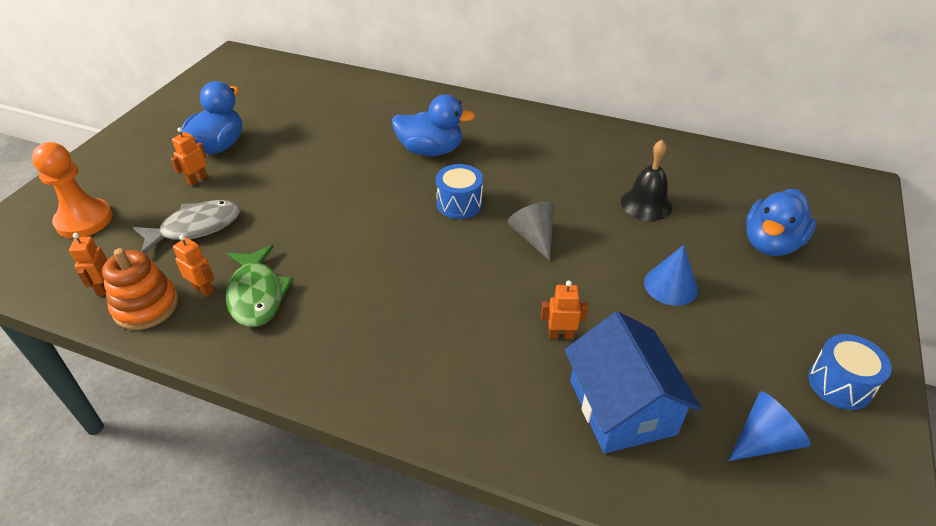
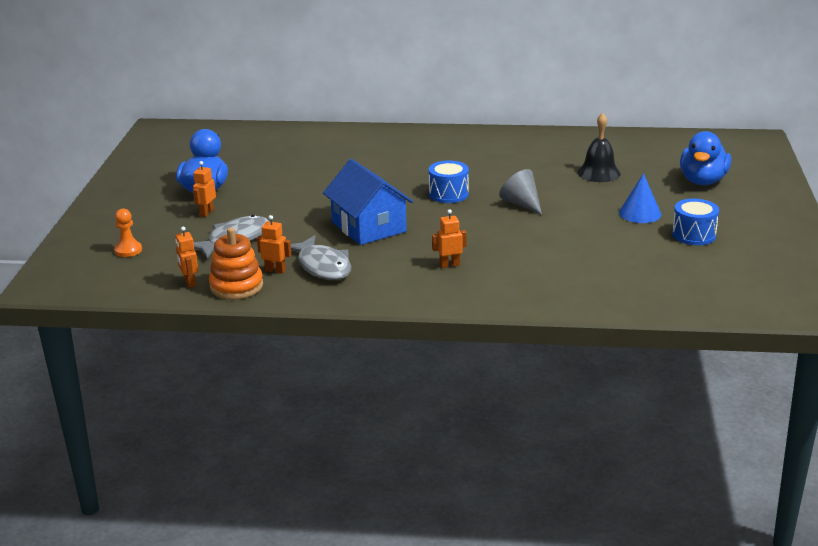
camera: 15 degrees left, 15 degrees down
(84, 220) = (128, 250): orange pawn -> orange pawn, size x0.56
(257, 294) = (322, 266): green fish -> grey fish
(431, 150) = (400, 166): blue duck -> none
(560, 335) = (573, 249): orange robot -> orange robot (449, 265)
(622, 407) = (635, 275): blue house -> blue house (368, 227)
(764, 440) = (736, 273): blue cone -> none
(839, 384) = (776, 241): blue drum -> blue drum (693, 235)

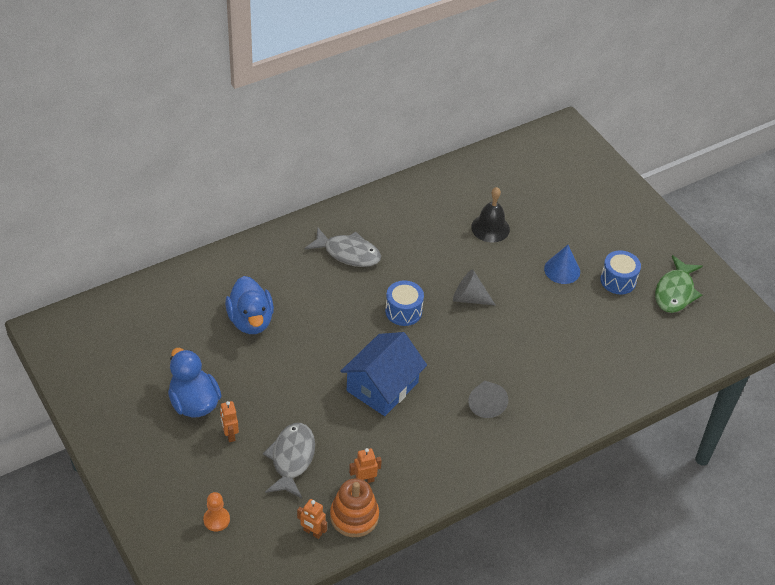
camera: 40 degrees left, 20 degrees up
(322, 266) = (395, 456): grey fish -> grey fish (348, 253)
(368, 227) = (382, 386): blue house -> blue house turned 75 degrees counterclockwise
(449, 265) = (486, 404): orange robot -> grey cone
(702, 181) = (571, 205): blue duck -> blue duck (251, 320)
(752, 259) = (675, 292): none -> green fish

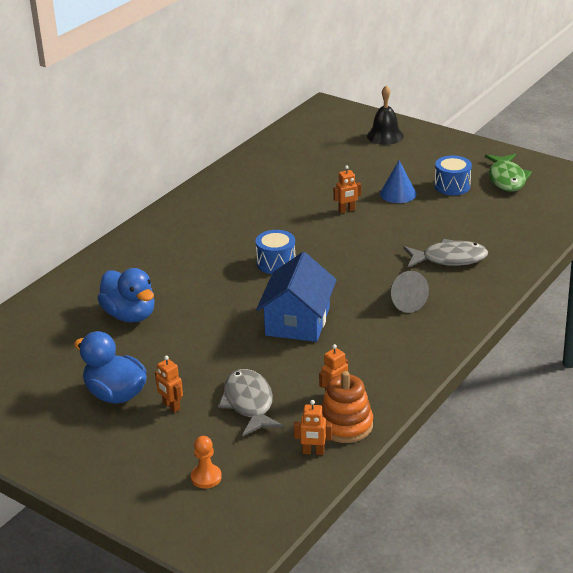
camera: 20 degrees left, 15 degrees down
(348, 253) = (191, 239): grey fish -> grey fish (449, 259)
(469, 298) = (330, 236): grey cone -> none
(490, 228) = (311, 185): black bell -> black bell (385, 136)
(503, 272) = (347, 210): none -> orange robot

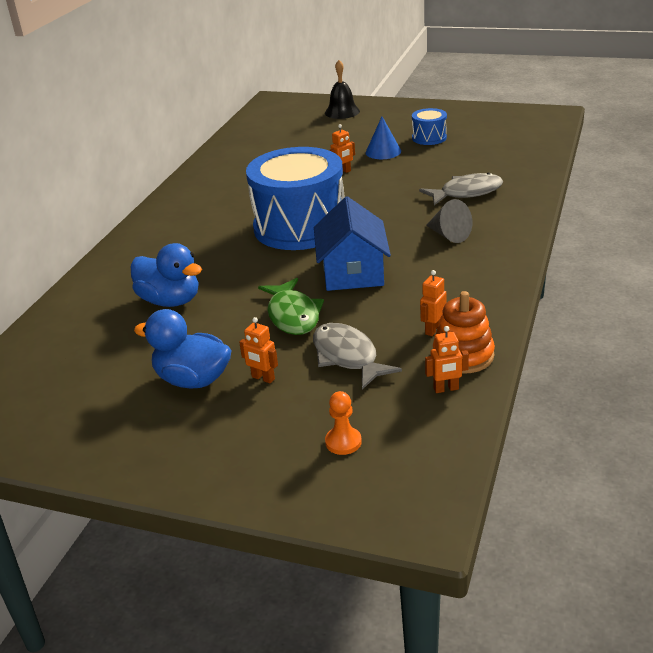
camera: 15 degrees left, 0 degrees up
(276, 263) = (300, 227): blue drum -> blue drum, size x2.28
(506, 179) = (474, 124): green fish -> green fish (293, 315)

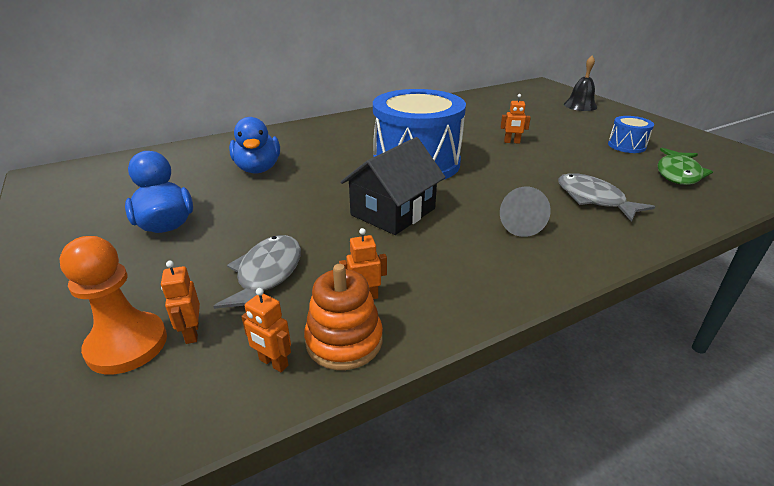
camera: 40 degrees right, 0 degrees up
(263, 378) = (195, 251): orange robot -> orange robot (192, 333)
(293, 315) = (297, 219): green fish -> green fish (678, 173)
(343, 442) = (127, 345): orange pawn -> orange pawn, size x1.79
(352, 272) = (393, 212): blue house -> black house
(383, 151) = (568, 140): blue cone -> none
(466, 193) = (594, 199): grey fish -> grey fish turned 150 degrees counterclockwise

